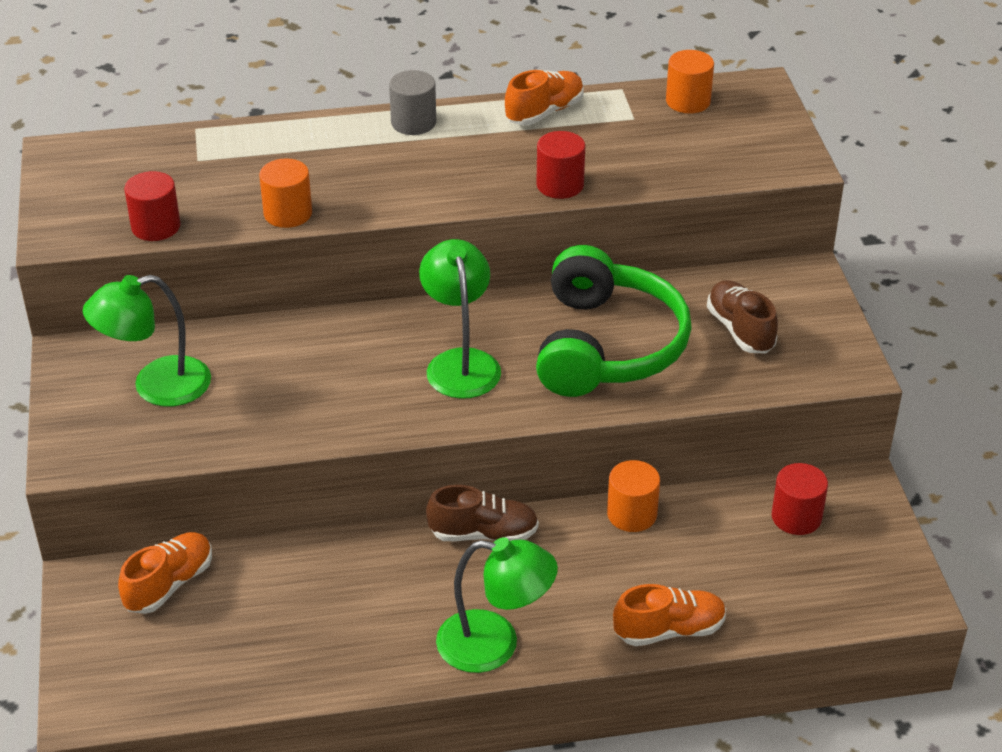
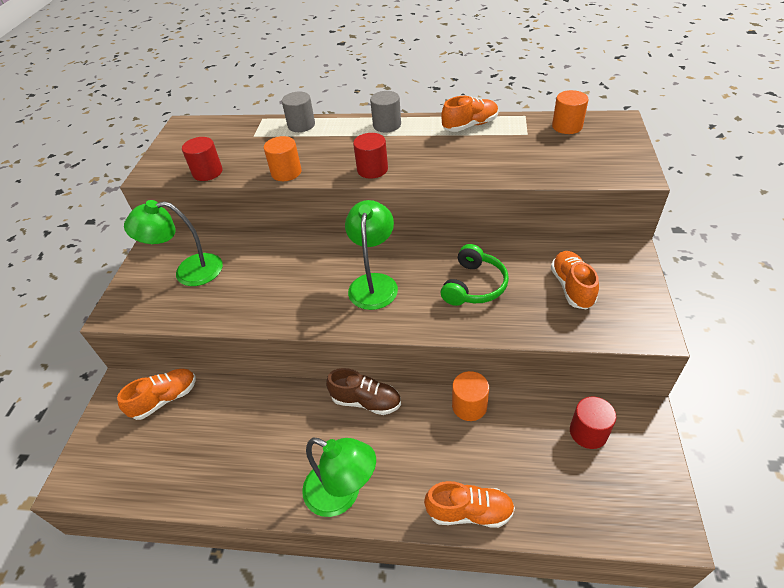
camera: 20 degrees right, 5 degrees up
(271, 135) = (301, 125): none -> grey cylinder
(560, 185) = (463, 172): red cylinder -> red cylinder (372, 169)
(607, 346) = (474, 285): green headphones -> green headphones, size x0.58
(740, 330) = (572, 287): brown shoe -> orange shoe

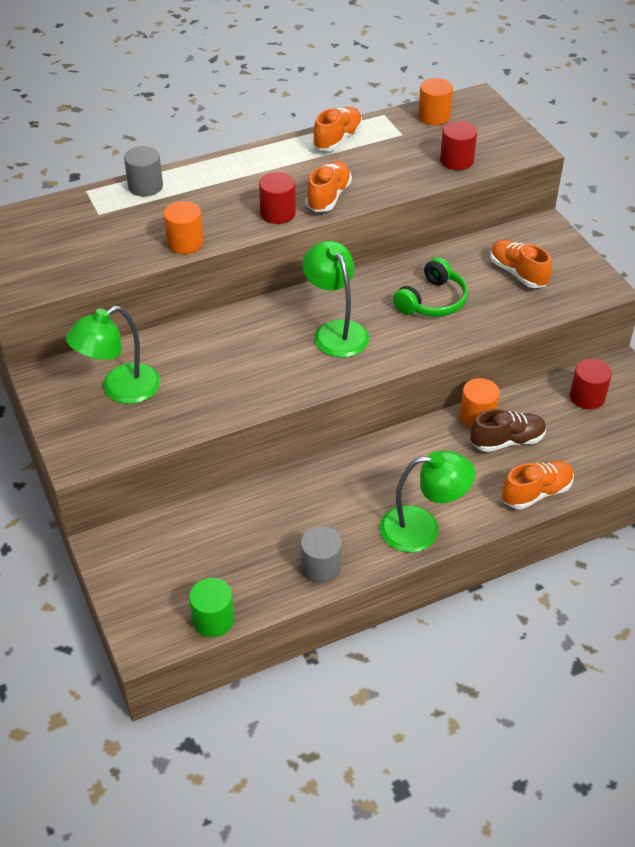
camera: 35 degrees left, 0 degrees up
(127, 491) = (213, 620): none -> green cylinder
(165, 399) = (170, 534): orange shoe -> orange shoe (328, 197)
(207, 172) = (89, 269): red cylinder -> red cylinder (456, 161)
(366, 401) = (381, 451): brown shoe -> brown shoe (507, 441)
(387, 125) = (247, 161): grey cylinder -> grey cylinder (321, 567)
(474, 285) = (432, 301): green headphones -> green headphones turned 45 degrees clockwise

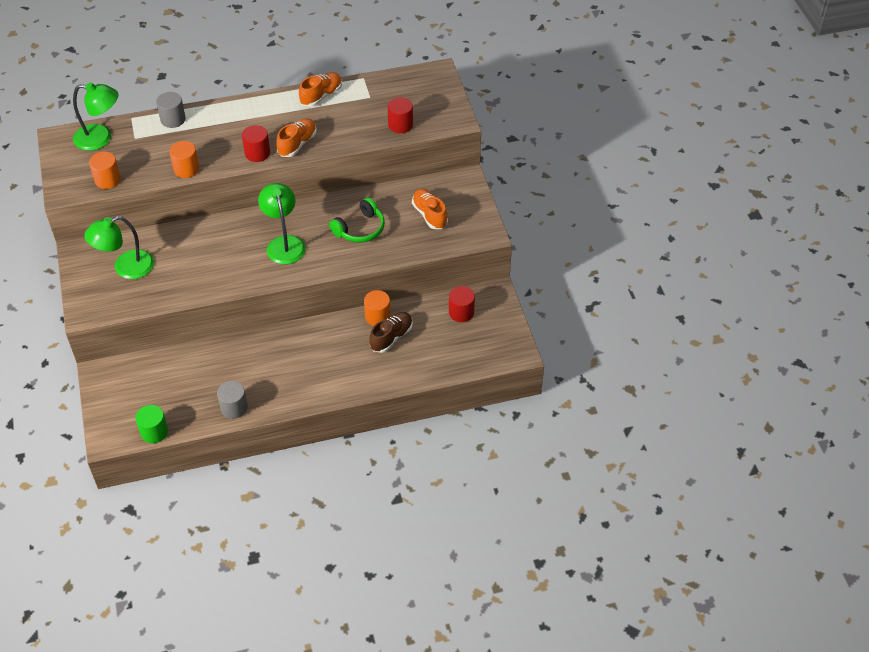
camera: 10 degrees right, 5 degrees up
(422, 528) = (310, 391): green lamp -> green lamp (101, 138)
(434, 116) = (399, 84): orange cylinder -> orange cylinder (107, 180)
(507, 441) = (391, 337): brown shoe -> brown shoe turned 45 degrees counterclockwise
(536, 493) = (396, 377): orange shoe -> none

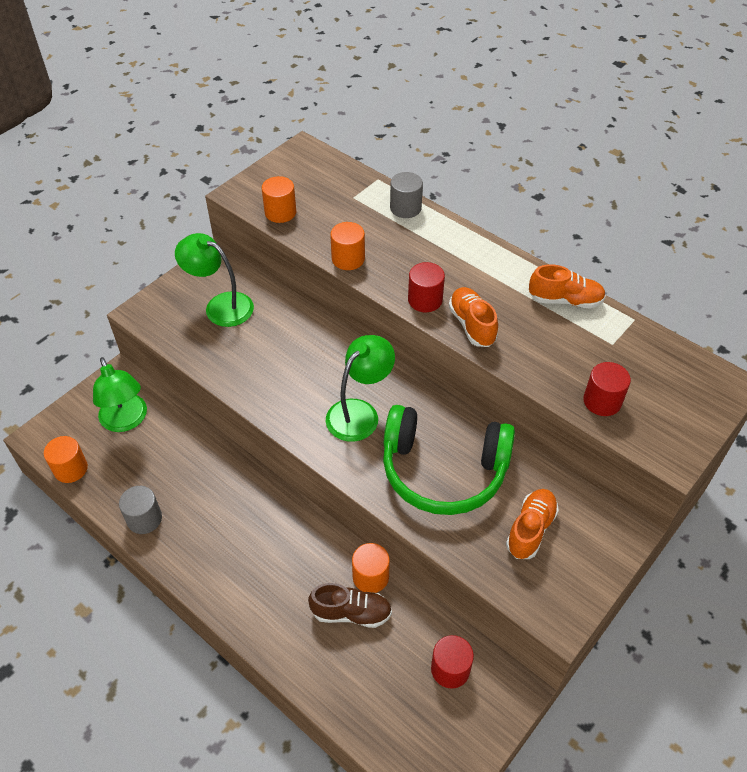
camera: 55 degrees right, 0 degrees up
(101, 138) = (330, 175): green lamp -> green lamp (126, 421)
(154, 432) = (70, 469): green cylinder -> orange cylinder
(297, 144) = (472, 325): orange shoe -> orange shoe turned 105 degrees counterclockwise
(360, 229) = (443, 470): green headphones -> green headphones, size x1.73

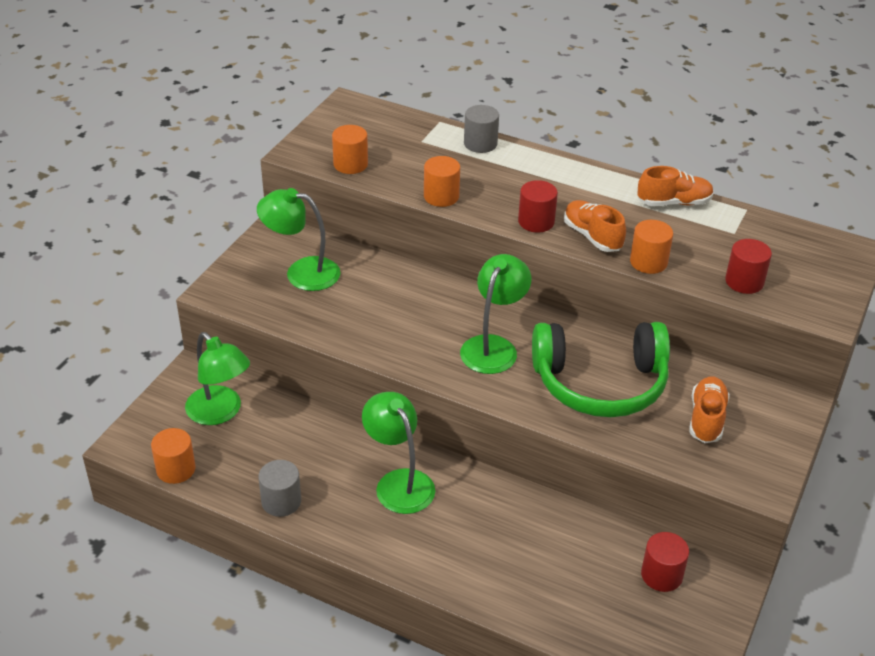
camera: 15 degrees left, 10 degrees down
(250, 520) = (399, 482): none -> green lamp
(351, 613) = (541, 545): brown shoe -> none
(370, 576) = (548, 509): orange cylinder -> orange cylinder (648, 262)

